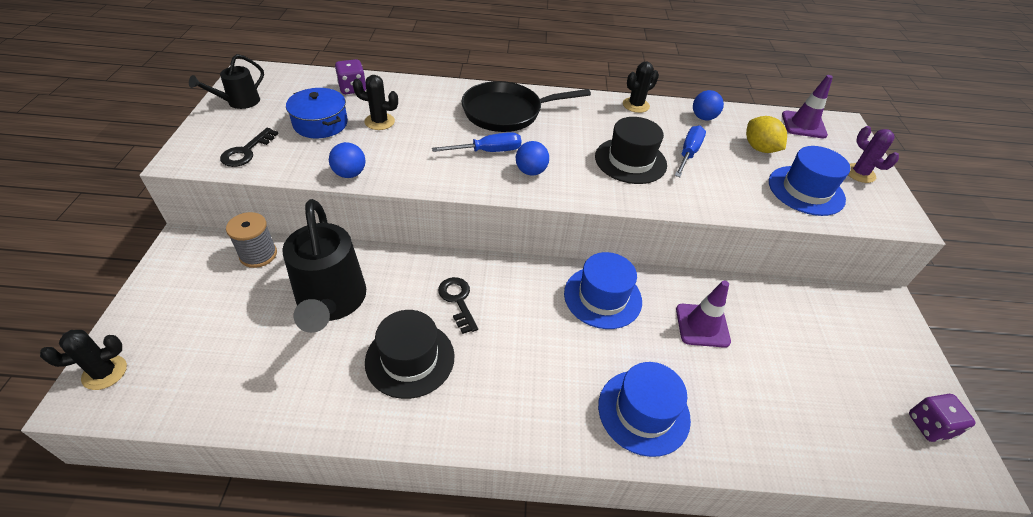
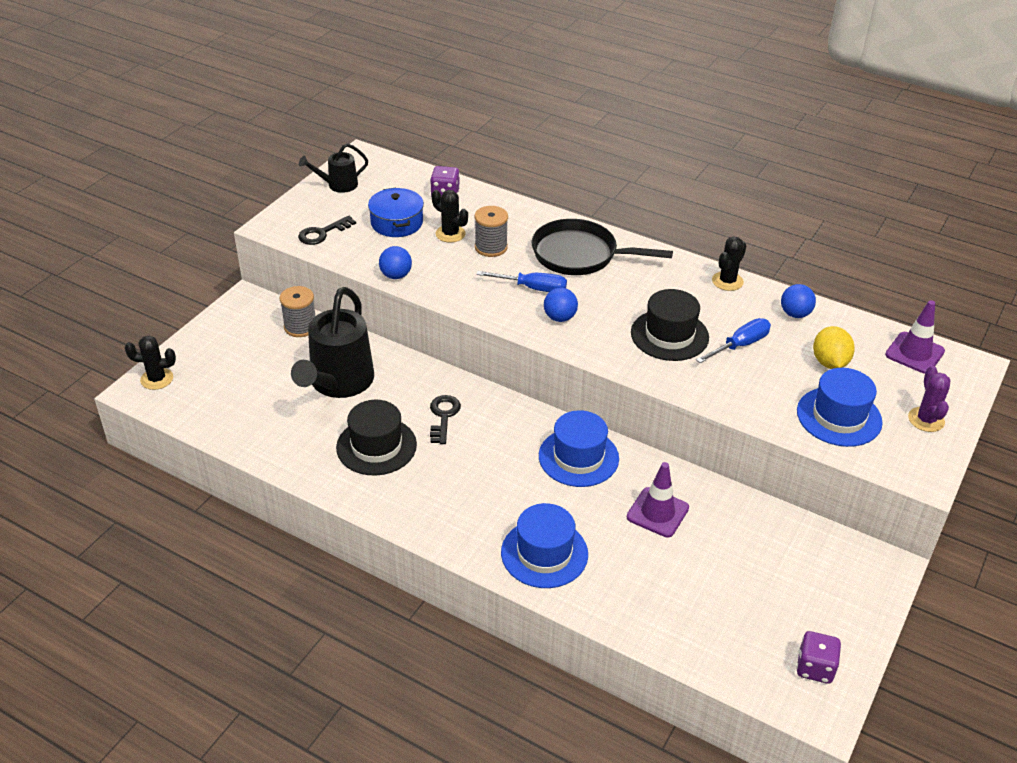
camera: 30 degrees right, 5 degrees down
(425, 124) = (491, 247): none -> grey spool
(636, 105) = (727, 281): black cactus -> black cactus turned 45 degrees counterclockwise

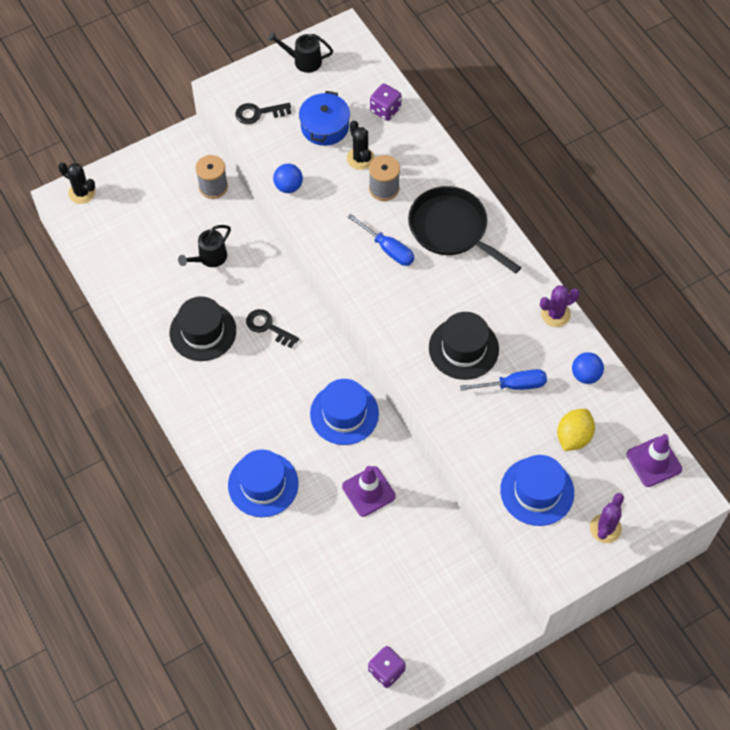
camera: 30 degrees right, 20 degrees up
(338, 384) = (209, 258): black watering can -> black watering can, size x0.51
(443, 416) = (268, 327): black key -> black key turned 90 degrees counterclockwise
(559, 318) = (388, 290): blue ball -> none
(727, 281) = (555, 314): black cactus -> purple cactus

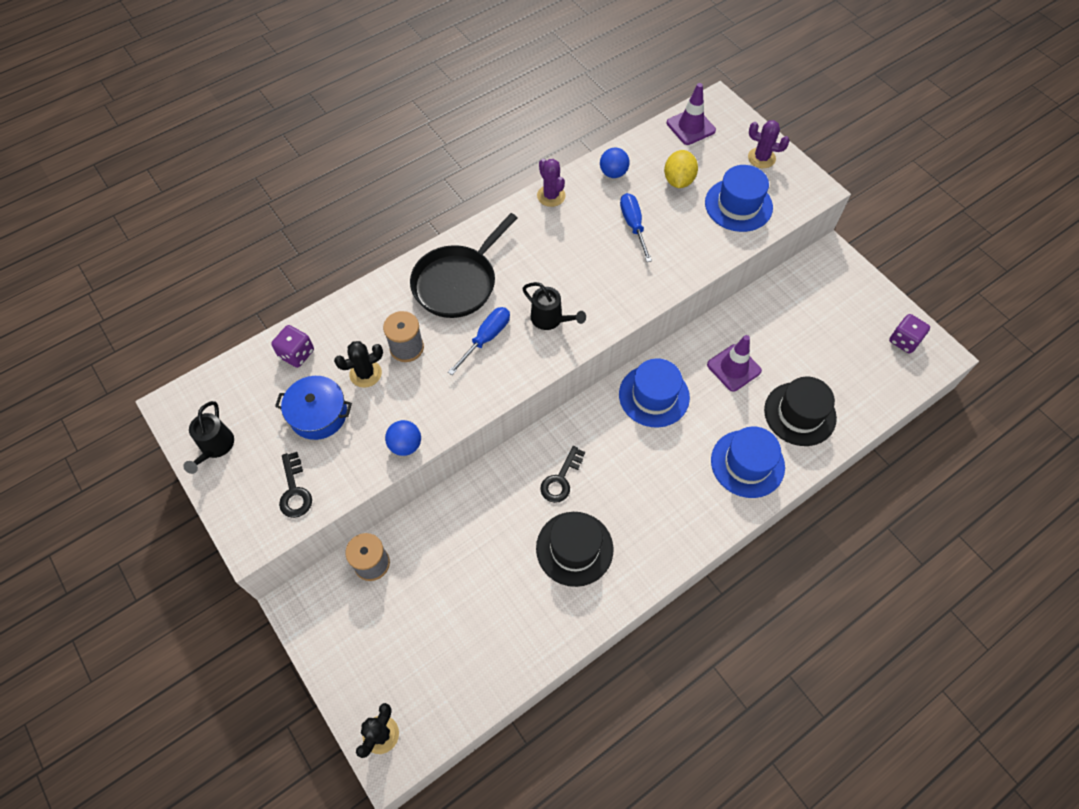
camera: 95 degrees left, 0 degrees up
(209, 258) = (475, 554): black watering can -> black watering can (551, 319)
(463, 348) = (599, 266): black hat -> black hat (800, 414)
(573, 437) = (678, 180): yellow lemon -> yellow lemon turned 75 degrees clockwise

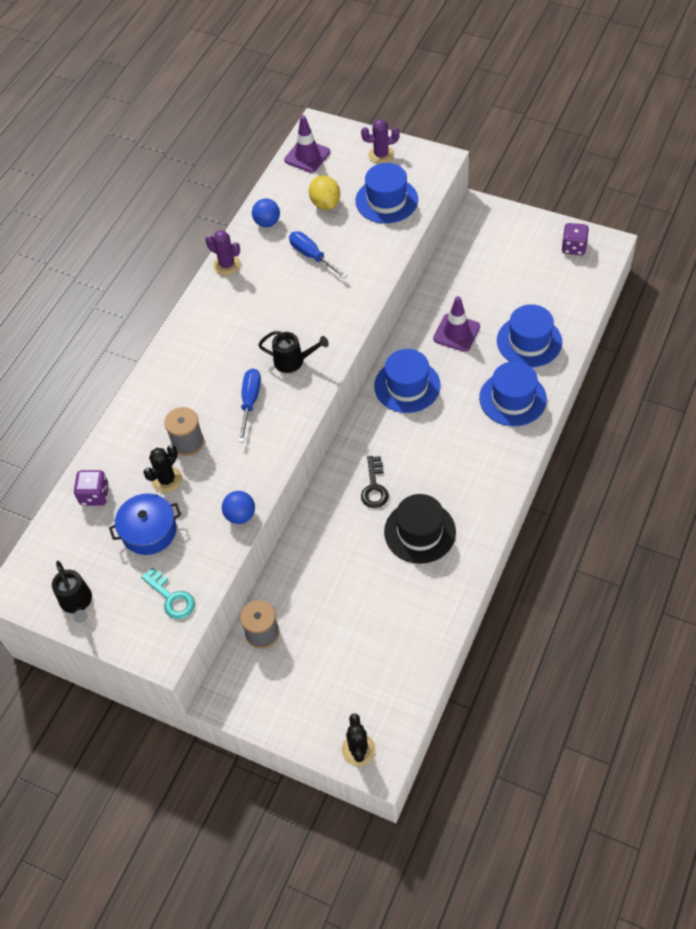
camera: 25 degrees left, 5 degrees down
(294, 490) = (171, 597): black key -> turquoise key
(458, 282) = (195, 371): black pan -> none
(800, 414) = (529, 341): black hat -> blue hat

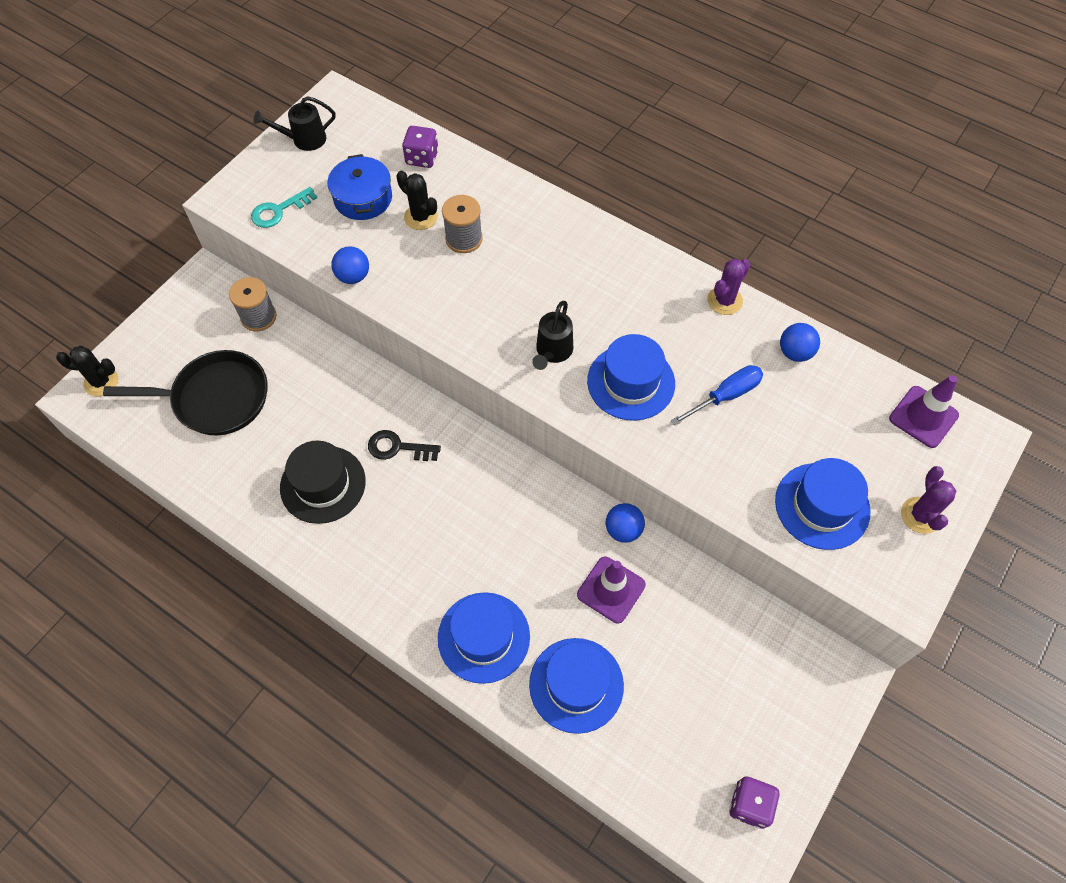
camera: 95 degrees right, 5 degrees up
(250, 402) = (503, 301): blue screwdriver -> none
(325, 204) = (823, 426): yellow lemon -> none
(356, 641) = (215, 398): none -> black pan
(407, 386) = (536, 510): blue hat -> blue hat (631, 382)
(409, 332) = (623, 530): none -> blue ball

